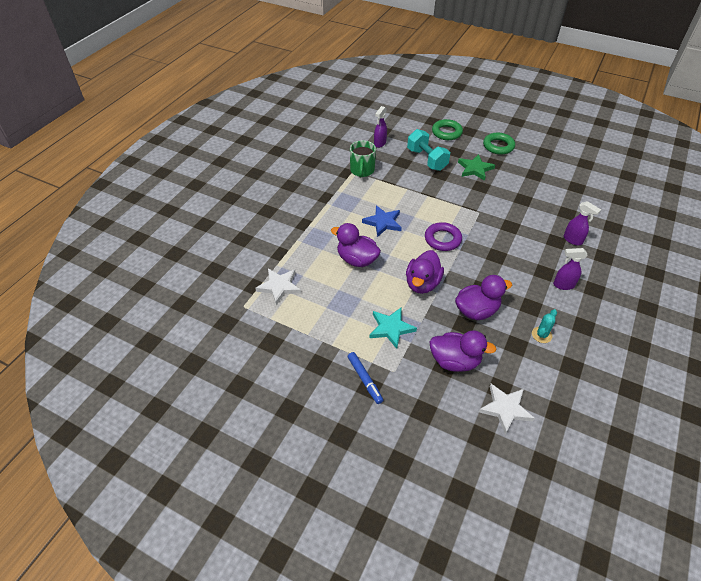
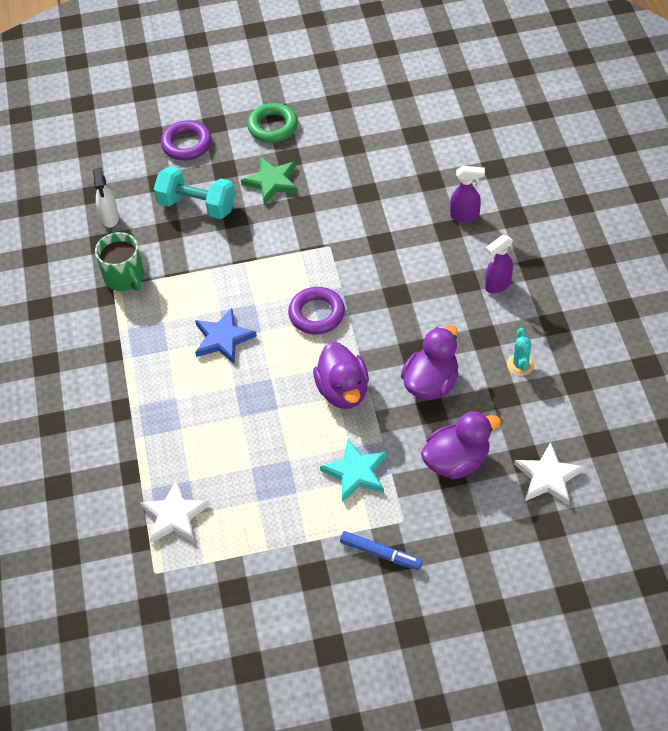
camera: 35 degrees left, 5 degrees up
(357, 260) = (237, 413): purple duck -> none
(380, 143) = (110, 218): purple spray bottle -> white spray bottle
(446, 132) = (187, 144): green ring -> purple ring

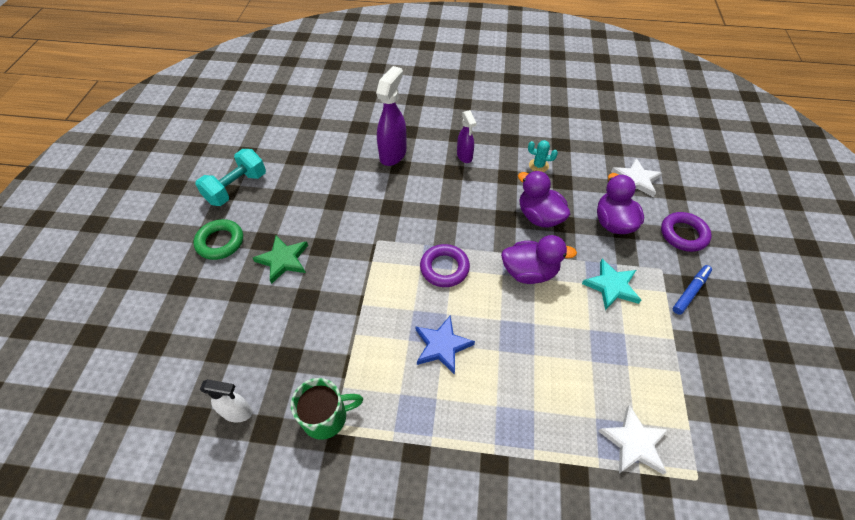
camera: 75 degrees left, 0 degrees up
(187, 144) = (190, 314): purple ring -> purple ring (683, 234)
(197, 205) = (273, 326): turquoise dumbbell -> turquoise dumbbell (236, 188)
(465, 216) = (393, 154): purple spray bottle -> purple spray bottle, size x1.66

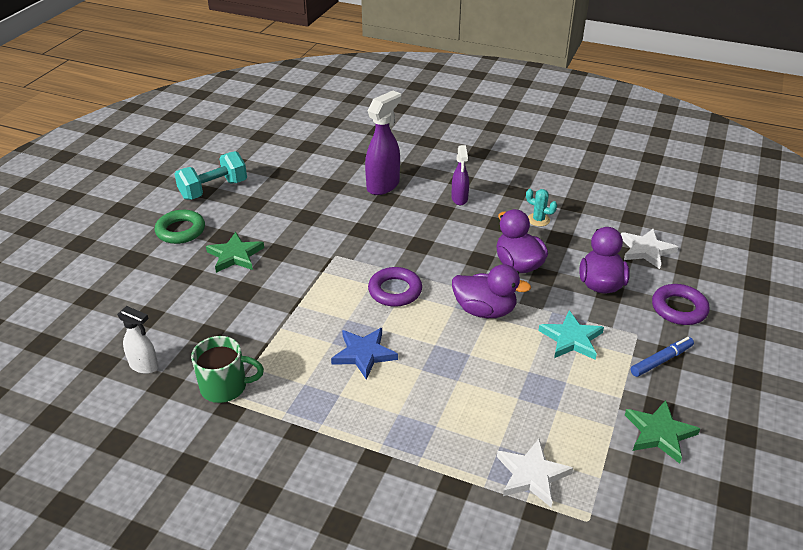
camera: 15 degrees right, 15 degrees down
(718, 369) = (659, 433): none -> green star

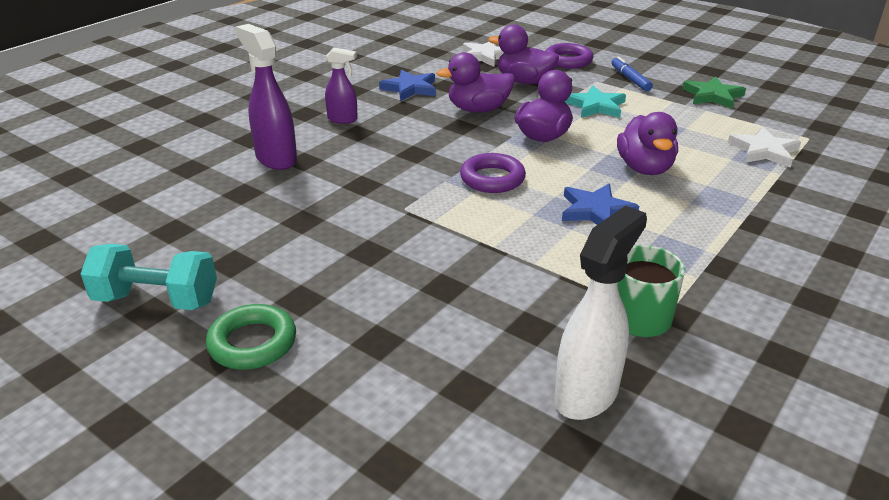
camera: 75 degrees left, 5 degrees down
(144, 366) = (587, 394): white spray bottle -> white spray bottle, size x1.66
(213, 189) = (157, 300): turquoise dumbbell -> turquoise dumbbell turned 60 degrees counterclockwise
(235, 255) = (357, 290): green star -> none
(451, 381) = (644, 168): none -> purple duck
(538, 220) = (410, 88): turquoise cactus -> blue star

